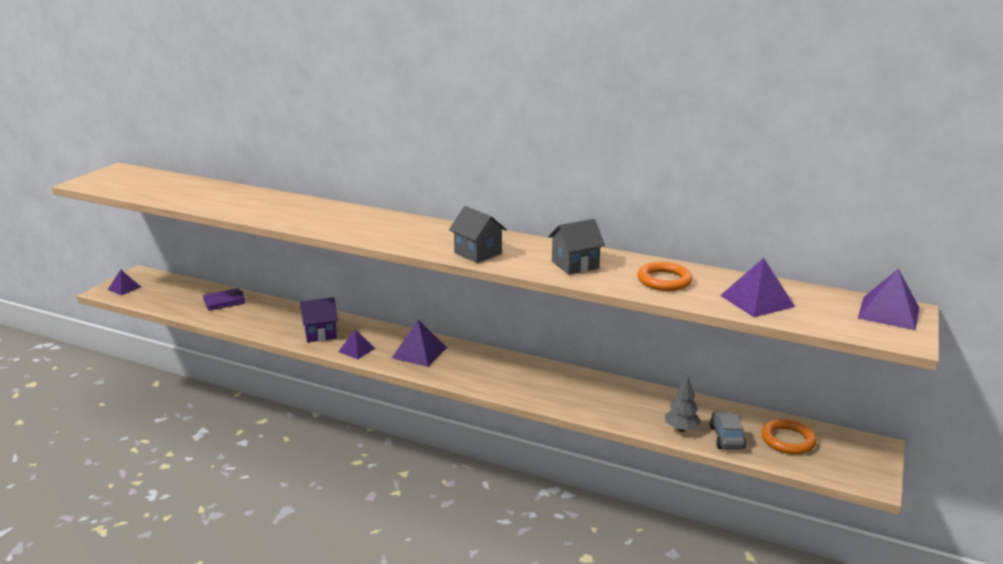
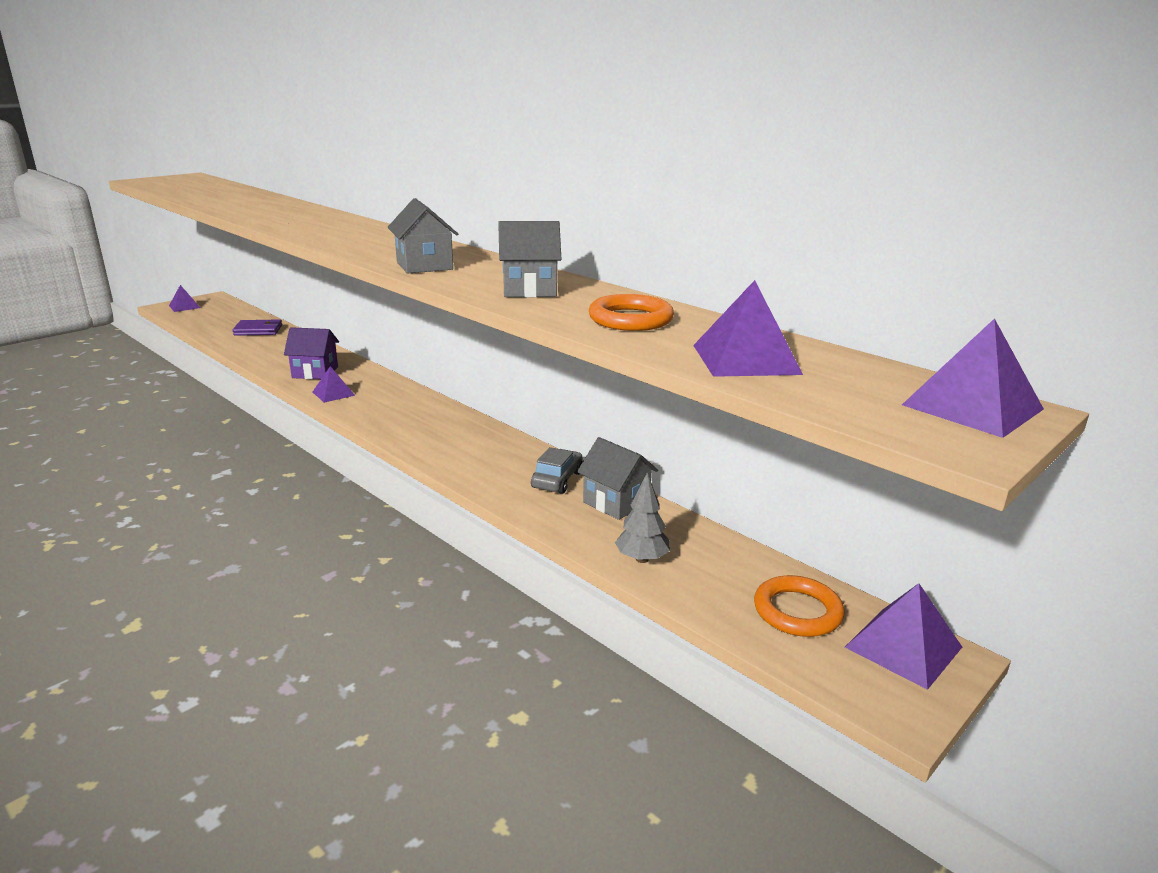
camera: 20 degrees right, 0 degrees up
(419, 352) = (398, 408): purple pyramid -> purple pyramid (903, 646)
(634, 394) = (616, 502): none -> grey house
(726, 438) = (700, 586): grey car -> grey car (557, 480)

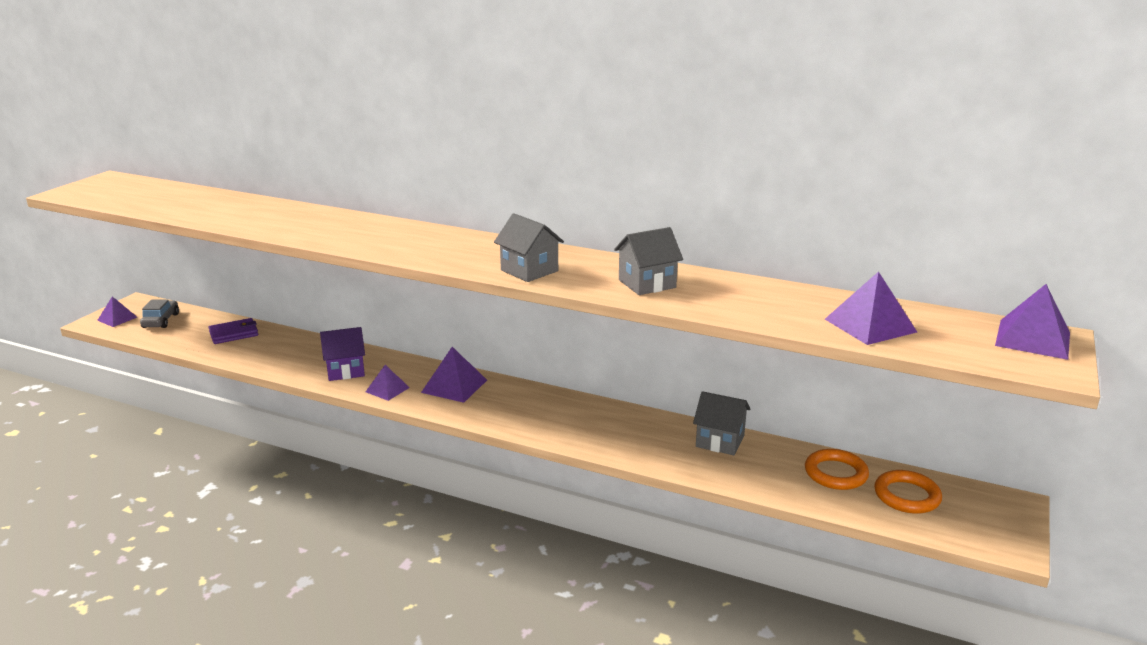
camera: 20 degrees left, 0 degrees up
(557, 480) = (659, 432): grey car -> grey car (161, 321)
(630, 319) = (755, 301): orange ring -> orange ring (836, 473)
(642, 559) = (777, 483): grey tree -> none
(903, 646) = (985, 503): purple pyramid -> purple pyramid (454, 386)

